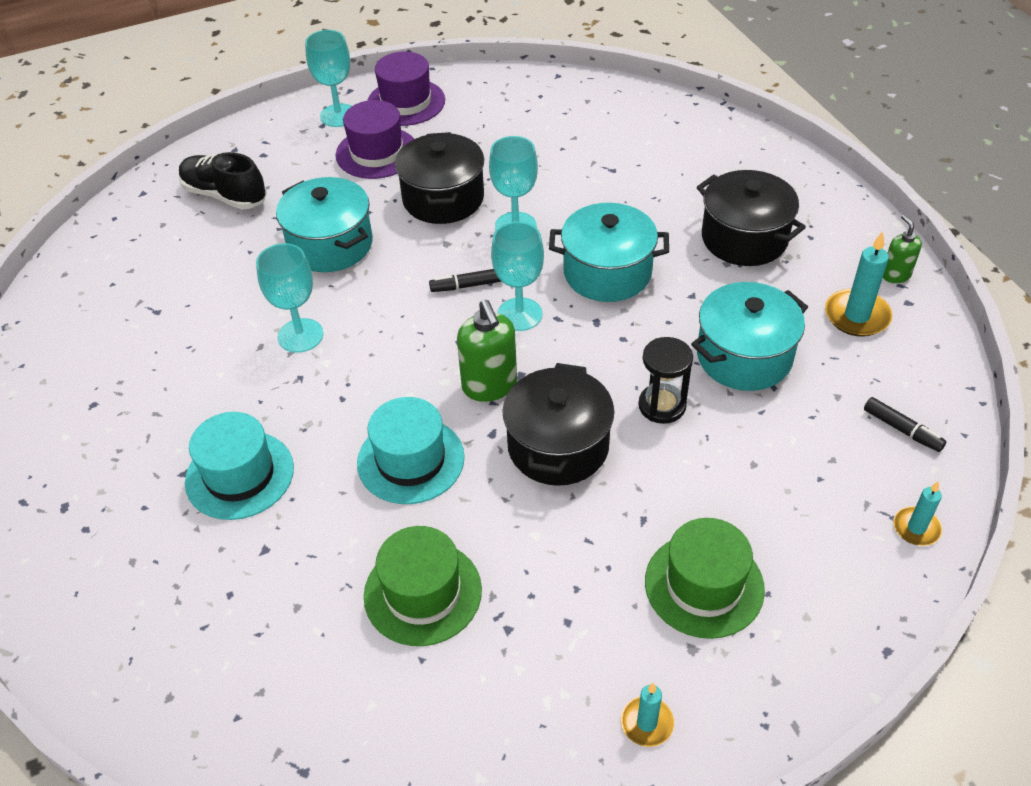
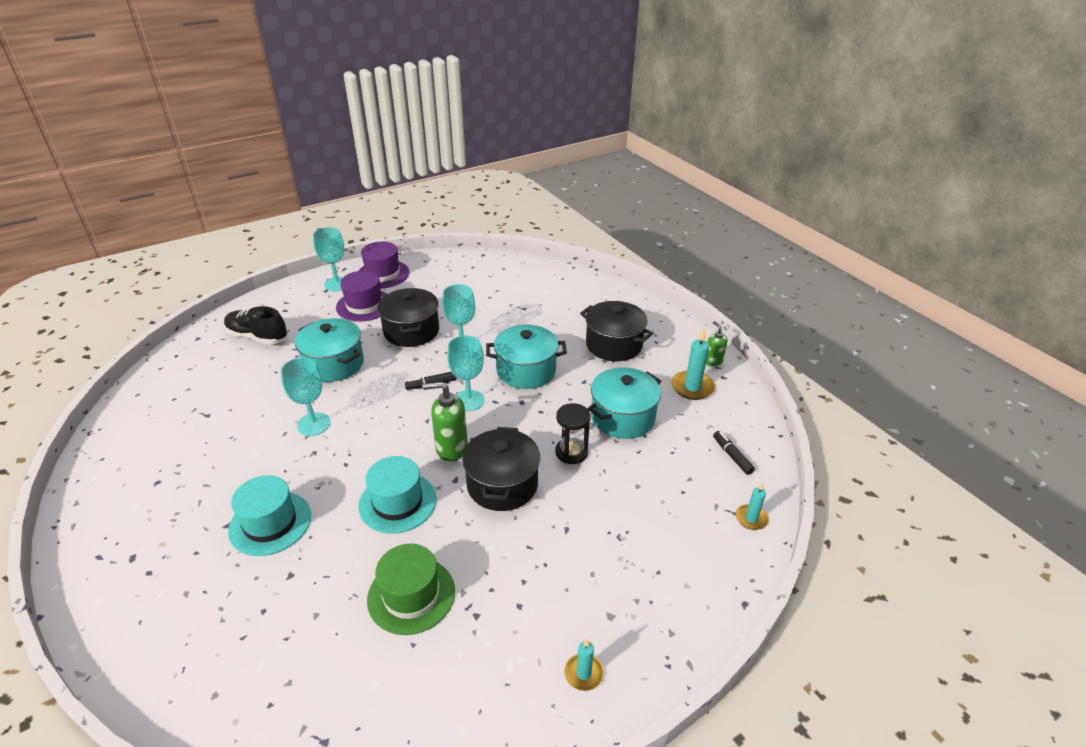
camera: 10 degrees left, 10 degrees down
(489, 386) = (451, 448): green soap dispenser -> green soap dispenser turned 120 degrees clockwise
(704, 585) = (613, 570): green hat -> none
(902, 429) = (732, 456): black marker -> black marker turned 150 degrees counterclockwise

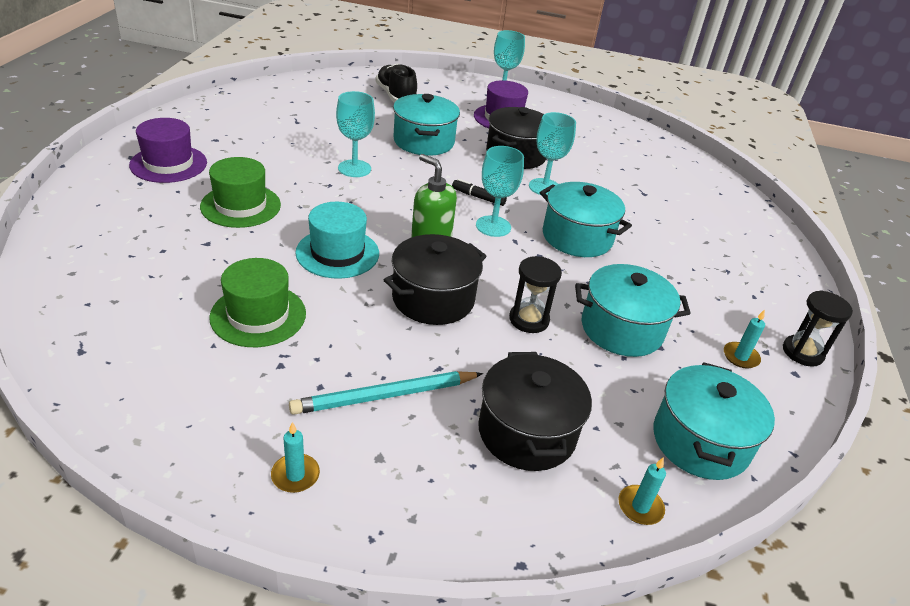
camera: 40 degrees right, 0 degrees up
(270, 523) = (241, 206): turquoise hat -> green hat
(383, 274) = (549, 107): purple hat -> purple hat (168, 164)
(562, 575) = (385, 396): none -> turquoise pencil
(614, 345) = (699, 271): black pot -> black pot (527, 432)
(692, 387) = (740, 357): turquoise candle -> turquoise candle, size x0.61
(713, 361) = (802, 352): green soap dispenser -> black hourglass
(732, 456) = (700, 441): black marker -> turquoise pot

